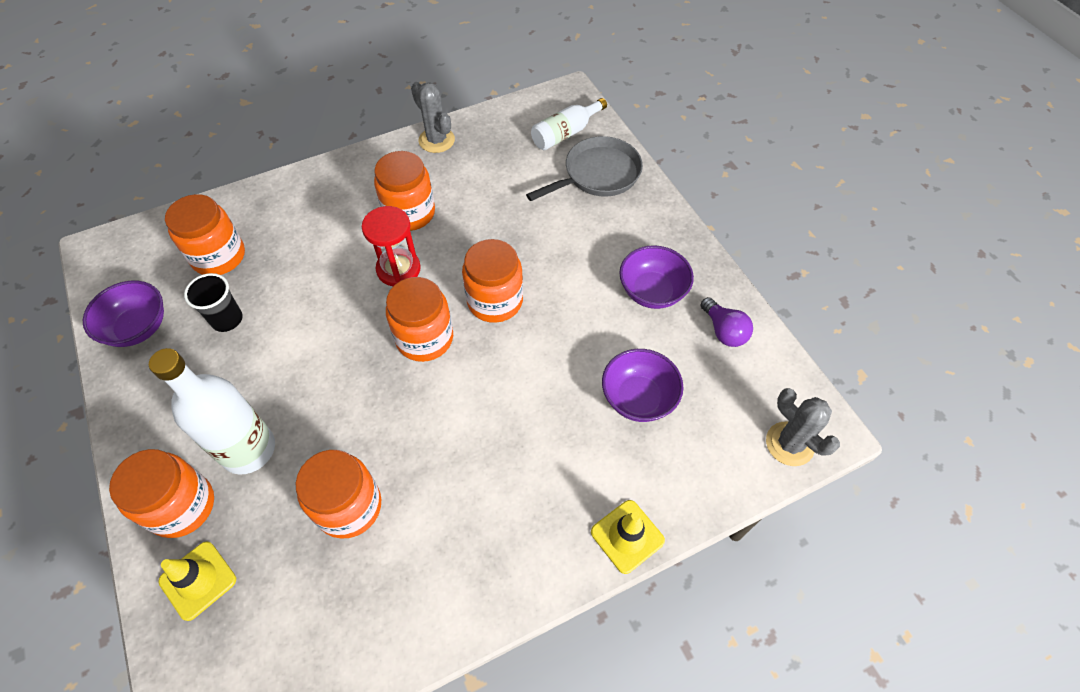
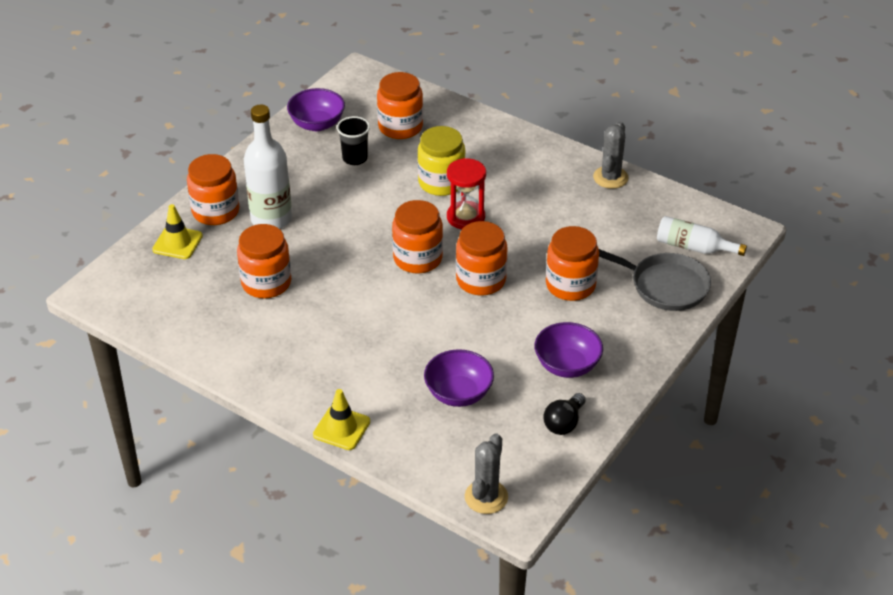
camera: 60 degrees right, 15 degrees down
(332, 264) = (441, 182): none -> yellow jar
(409, 213) = (522, 198): orange jar -> orange jar (570, 285)
(723, 331) = (564, 423): purple light bulb -> black light bulb

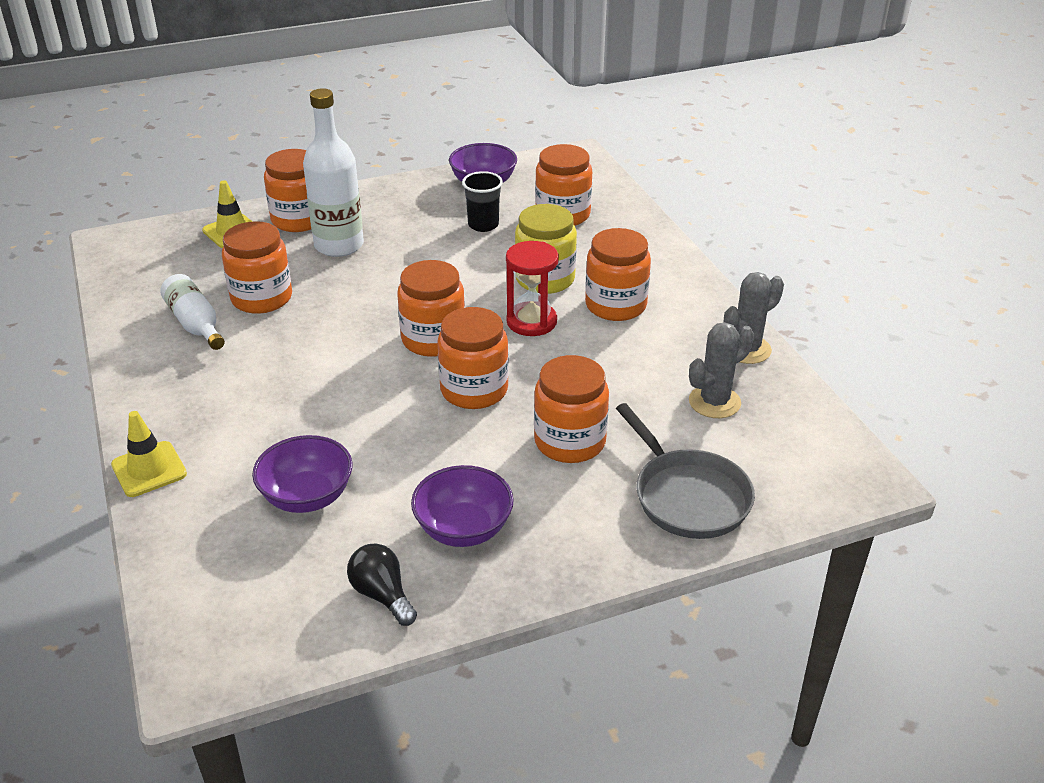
camera: 35 degrees right, 5 degrees down
(486, 497) = (193, 632): grey cactus -> grey cactus (714, 402)
(505, 182) = (615, 305): none -> orange jar
(564, 423) = (382, 595): black light bulb -> black light bulb turned 75 degrees clockwise
(693, 247) = (774, 469): white bottle -> white bottle (195, 324)

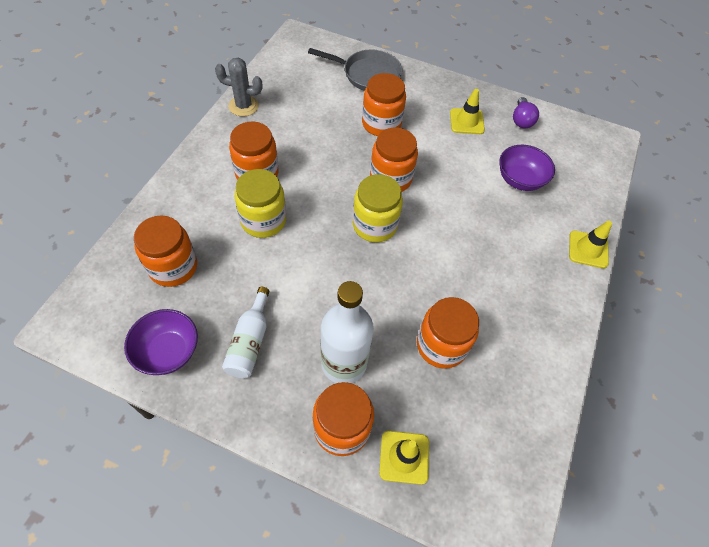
camera: 140 degrees left, 20 degrees up
(195, 324) = (501, 353): white bottle -> white bottle (250, 341)
(382, 595) = (521, 120): black light bulb -> purple light bulb
(433, 339) = (375, 225): orange jar -> yellow jar
(463, 529) = (466, 121): purple bowl -> yellow traffic cone
(483, 225) = (231, 301): black cup -> none
(531, 322) = (311, 197): red hourglass -> none
(687, 496) = (368, 74): grey pan -> grey pan turned 90 degrees clockwise
(714, 402) = (298, 96): grey cactus -> none

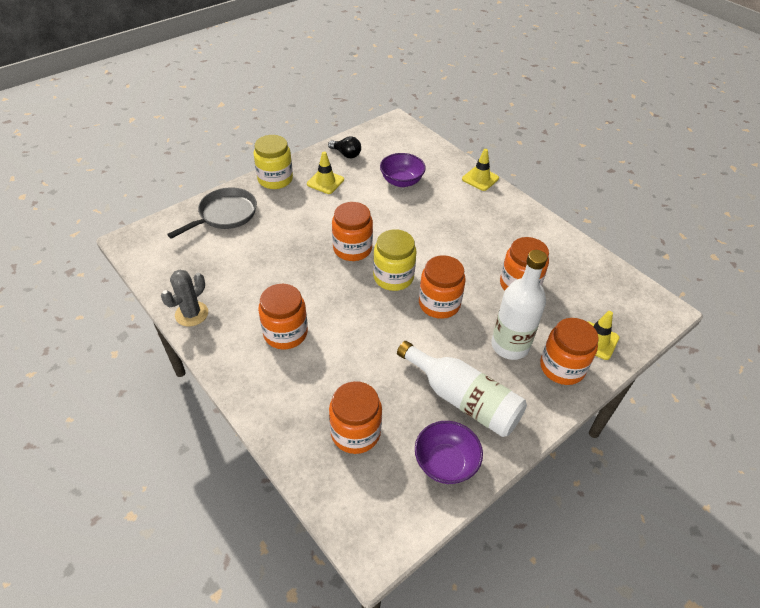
camera: 60 degrees left, 10 degrees down
(250, 341) = (463, 399): white bottle -> white bottle, size x1.59
(263, 220) = (343, 347): yellow jar -> yellow jar (275, 179)
(381, 124) = (289, 230): orange jar -> orange jar (439, 304)
(521, 120) = (346, 154): purple light bulb -> black light bulb

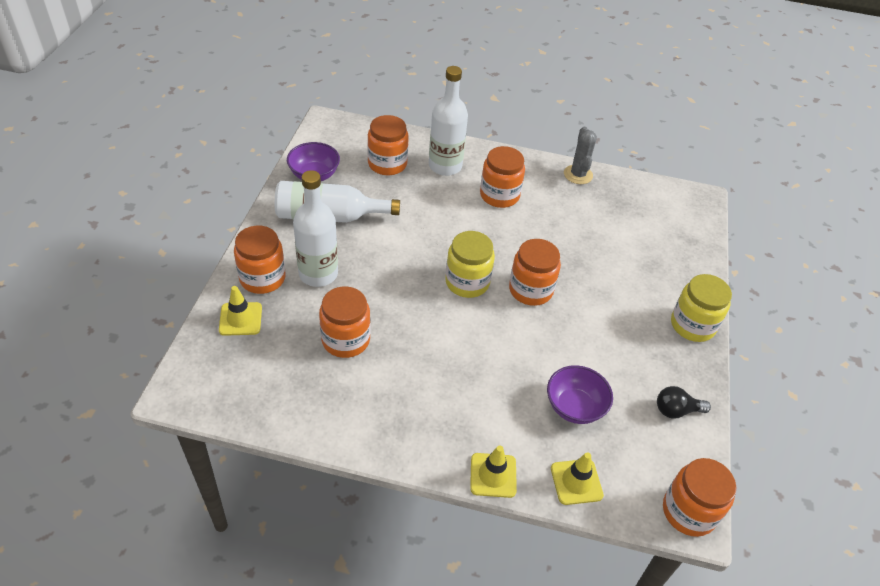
camera: 140 degrees right, 0 degrees up
(225, 215) = (674, 259): grey pan -> none
(300, 394) = (445, 166): none -> white bottle
(325, 182) = (645, 353): yellow traffic cone -> yellow traffic cone (576, 482)
(439, 304) = (406, 279): orange jar -> orange jar (689, 511)

